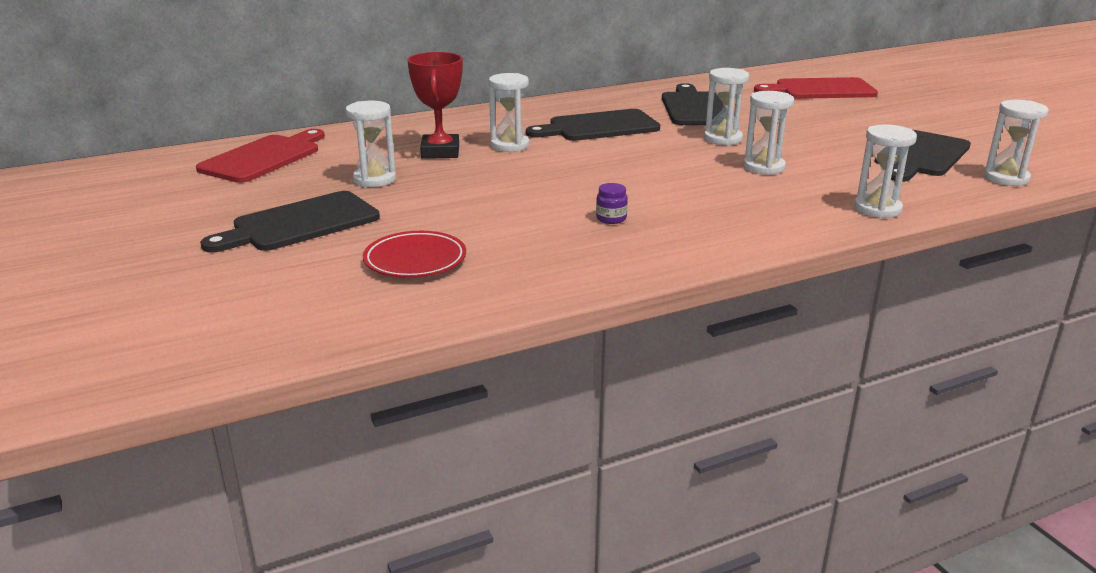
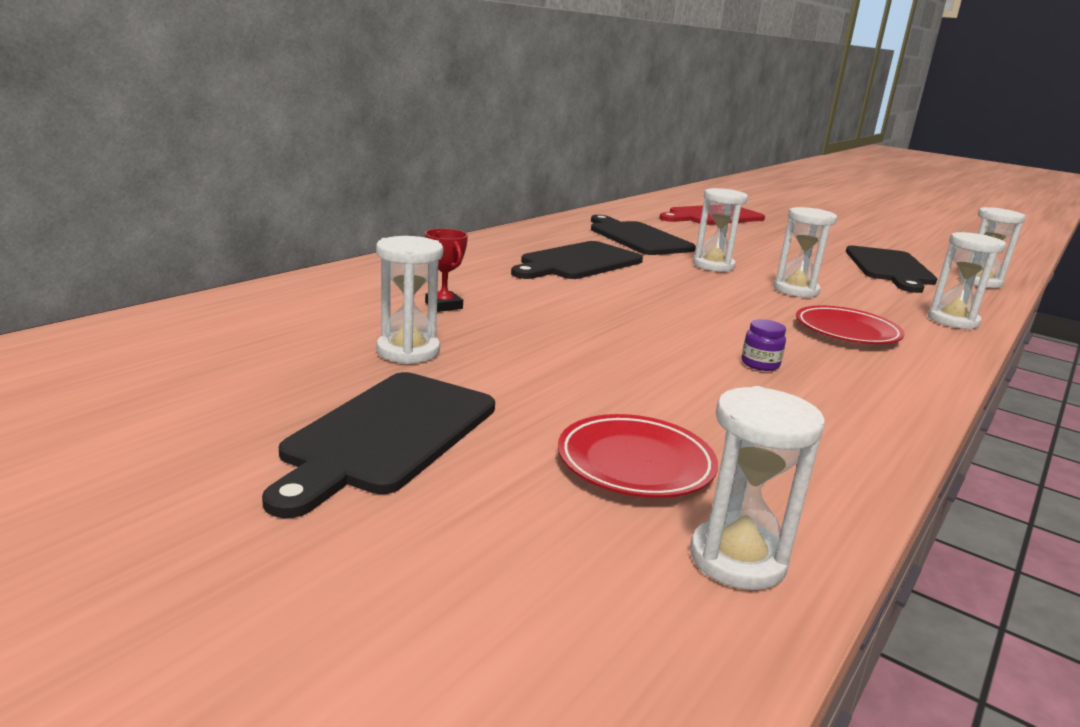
camera: 30 degrees left, 5 degrees down
(264, 158) = (194, 338): red cutting board -> none
(440, 152) = (444, 306): red trophy -> red trophy, size x0.58
(510, 145) = (515, 290): white hourglass -> white hourglass (737, 559)
(741, 205) = (847, 331): none -> red plate

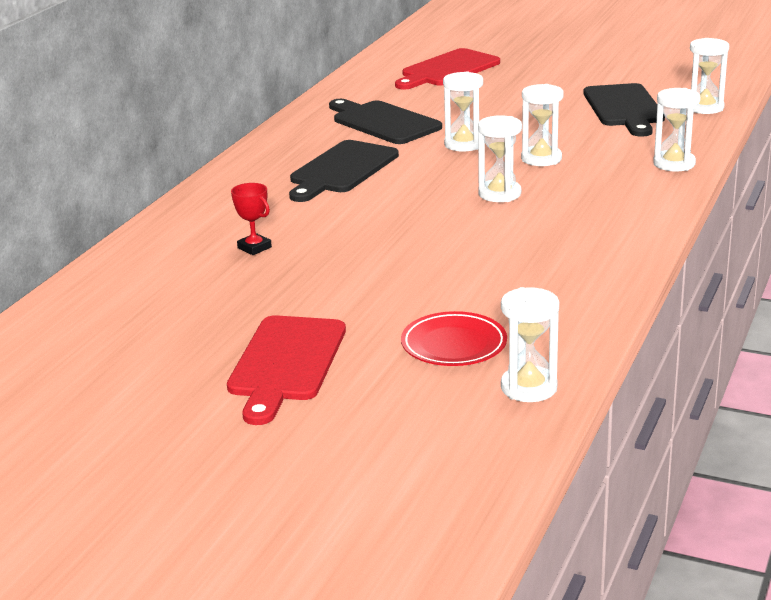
camera: 10 degrees left, 5 degrees up
(387, 435) = (286, 363): black cutting board -> red cutting board
(408, 351) = (255, 297): white hourglass -> white hourglass (499, 194)
(760, 364) = (522, 247): purple jar -> none
(847, 331) = (586, 197): red plate -> none

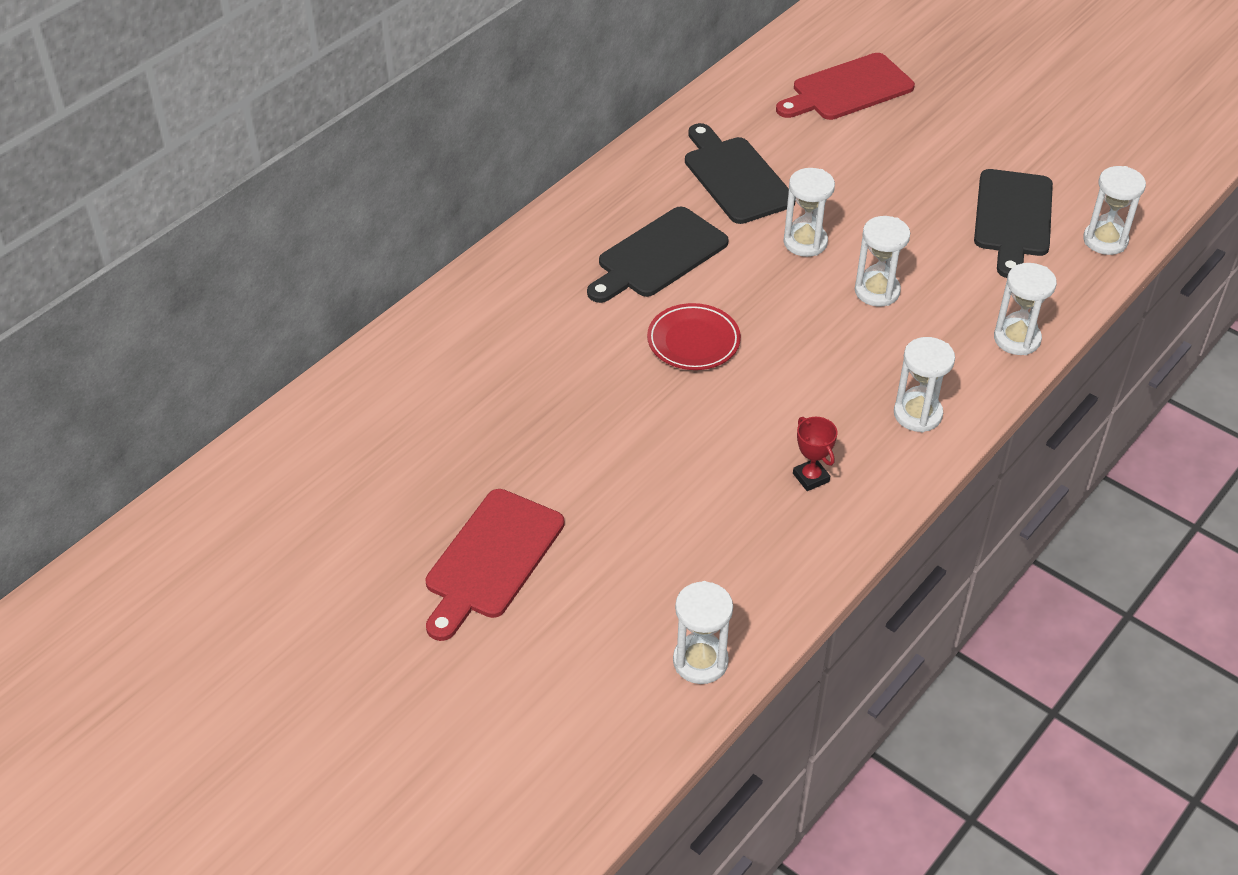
camera: 15 degrees right, 20 degrees up
(254, 248) = (523, 369): red trophy -> red trophy (811, 477)
(454, 345) = (656, 578): red plate -> red plate (693, 341)
(499, 194) = (805, 343): white hourglass -> white hourglass (917, 414)

